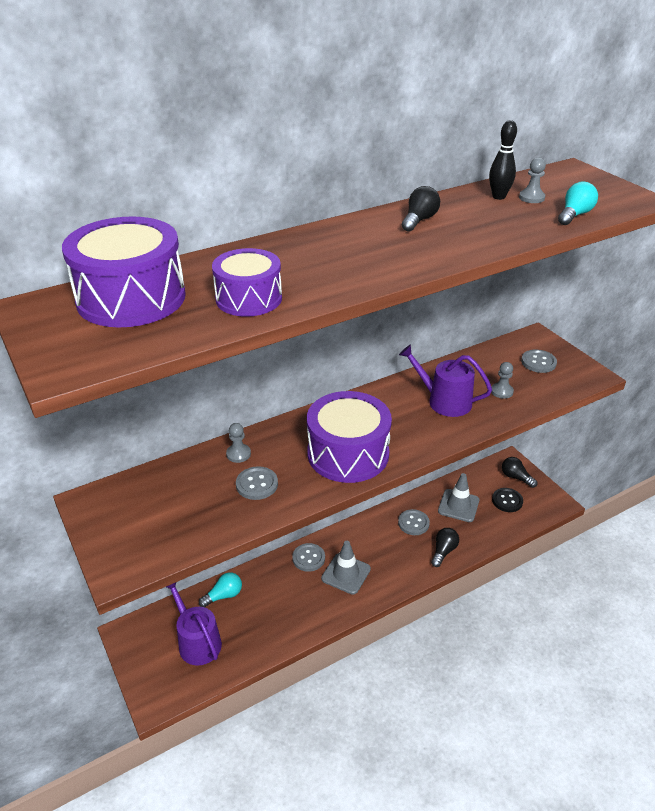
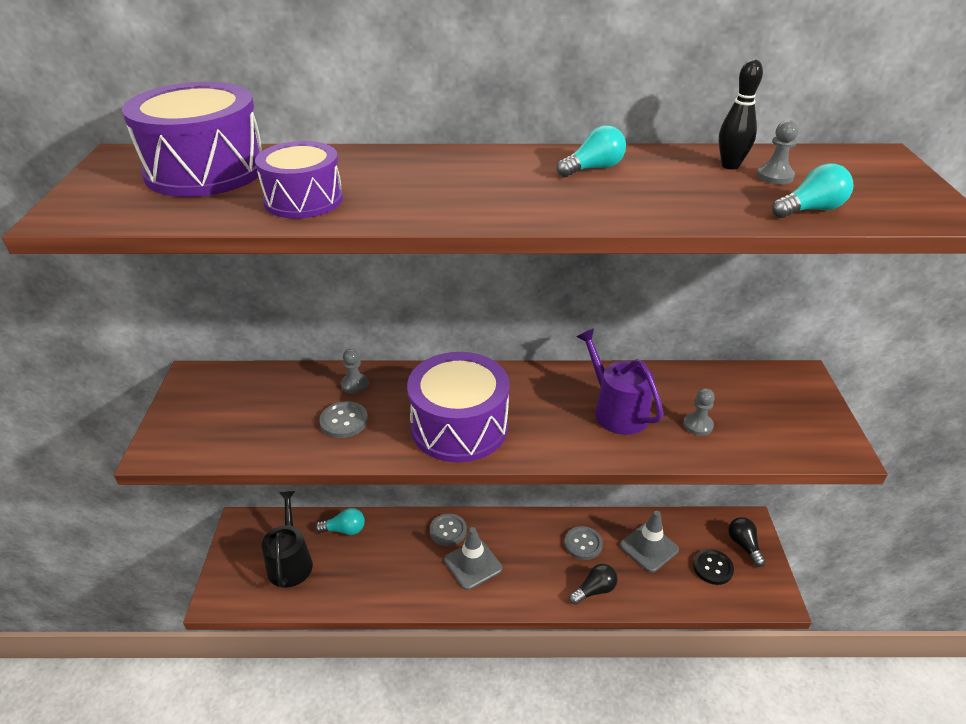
camera: 30 degrees right, 0 degrees up
(197, 641) = (290, 562): purple watering can -> black watering can
(419, 220) = (593, 168): black light bulb -> turquoise light bulb
(538, 362) = (777, 408): grey button -> none

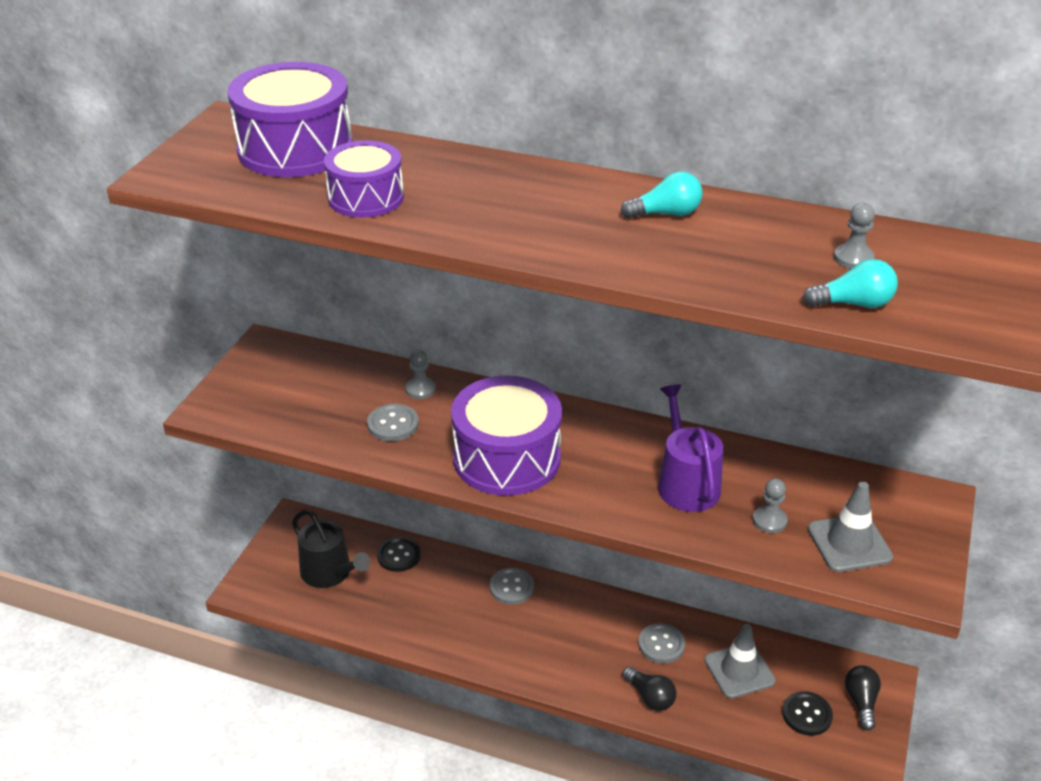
camera: 20 degrees right, 0 degrees up
(290, 562) = (330, 573): black watering can -> black watering can turned 120 degrees clockwise
(344, 530) = (399, 555): turquoise light bulb -> black button
(473, 564) = (524, 630): grey traffic cone -> grey traffic cone (849, 543)
(594, 590) = (650, 697): black light bulb -> black light bulb turned 60 degrees clockwise
(730, 166) = (816, 237): black bowling pin -> none

